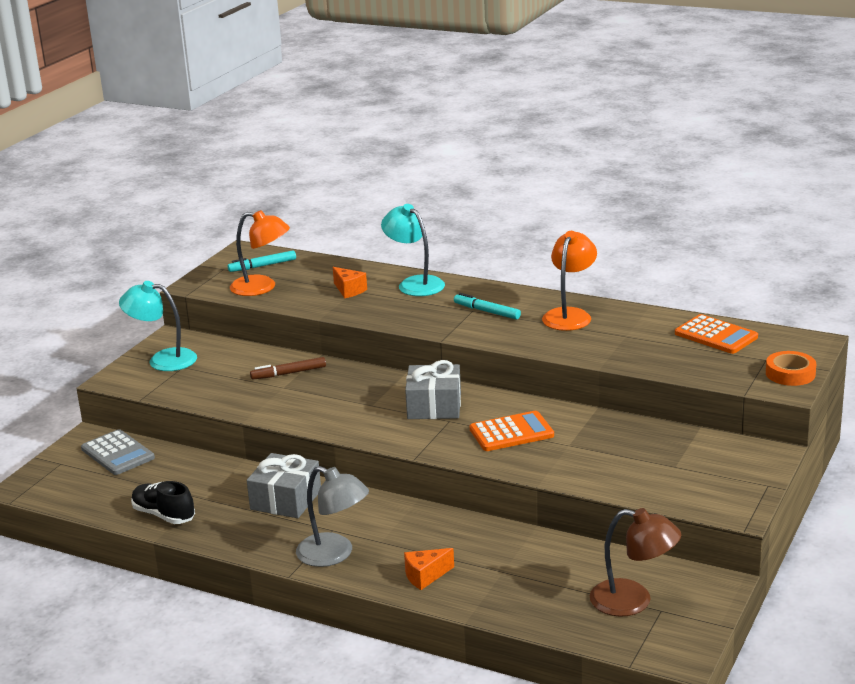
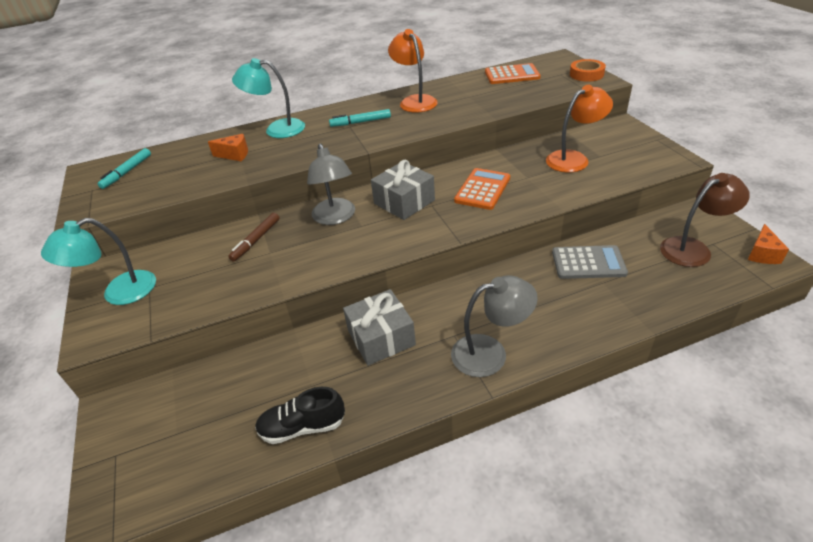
camera: 45 degrees left, 15 degrees up
(118, 453) = (166, 403): grey calculator -> grey calculator (588, 263)
(262, 287) = (155, 186): orange lamp -> orange lamp (574, 159)
(366, 388) = (335, 217): none -> grey lamp
(425, 576) = (572, 321): orange cheese -> orange cheese (762, 254)

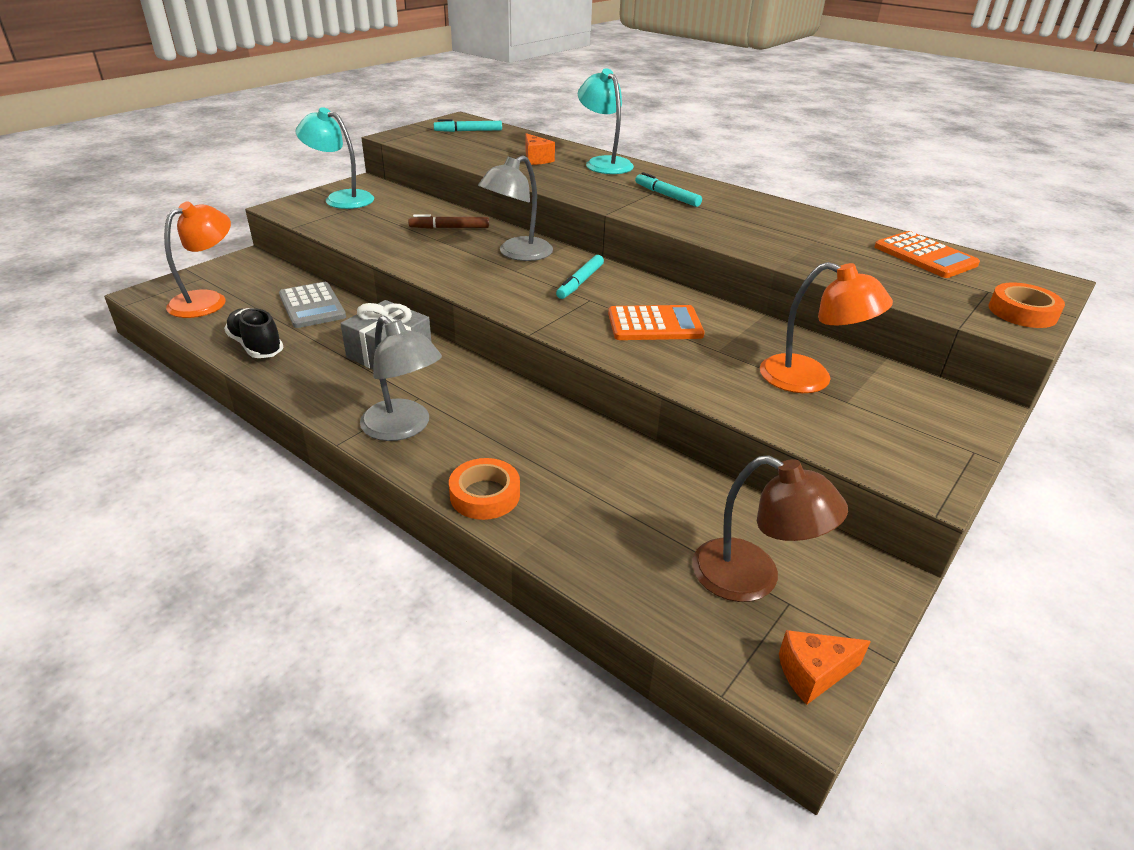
camera: 55 degrees right, 5 degrees down
(404, 202) = (580, 282): grey gift -> turquoise marker
(414, 101) = (756, 212): orange lamp -> orange lamp (208, 300)
(587, 330) = (485, 495): none -> orange tape
(588, 263) = (625, 473): grey calculator -> grey calculator (312, 306)

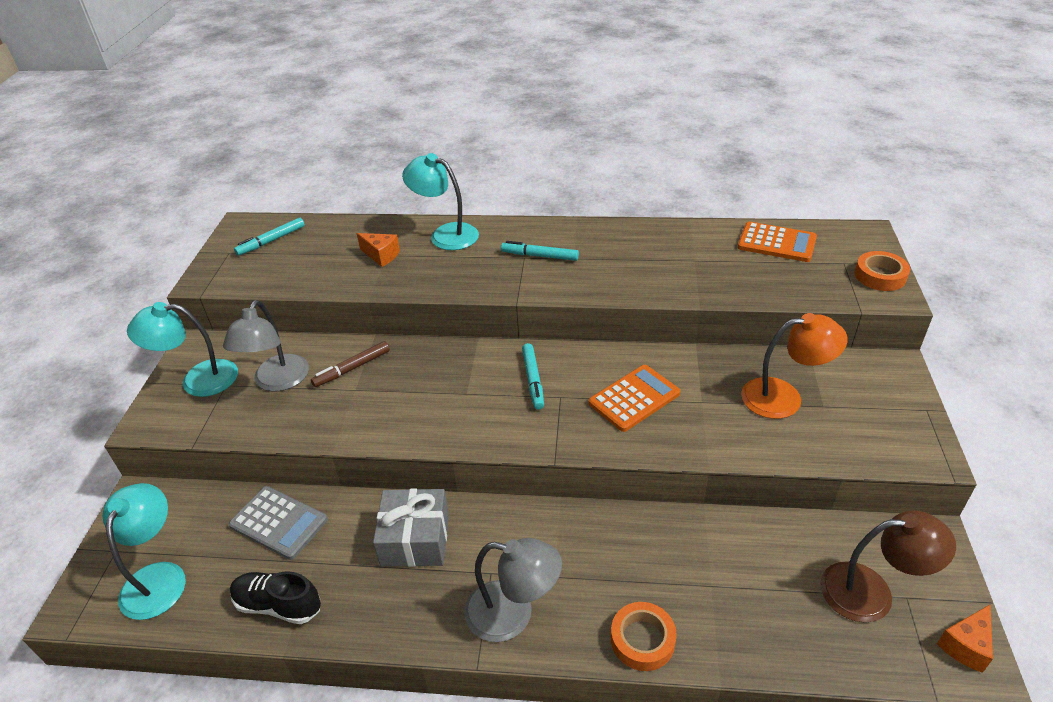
camera: 30 degrees left, 5 degrees up
(208, 300) = (158, 577): orange lamp -> turquoise lamp
(517, 254) = (447, 371): grey lamp -> grey lamp (277, 382)

